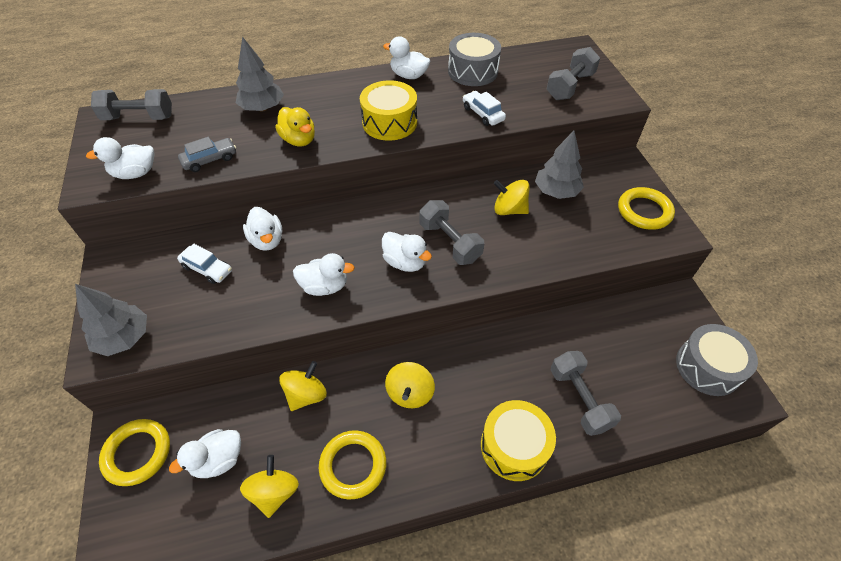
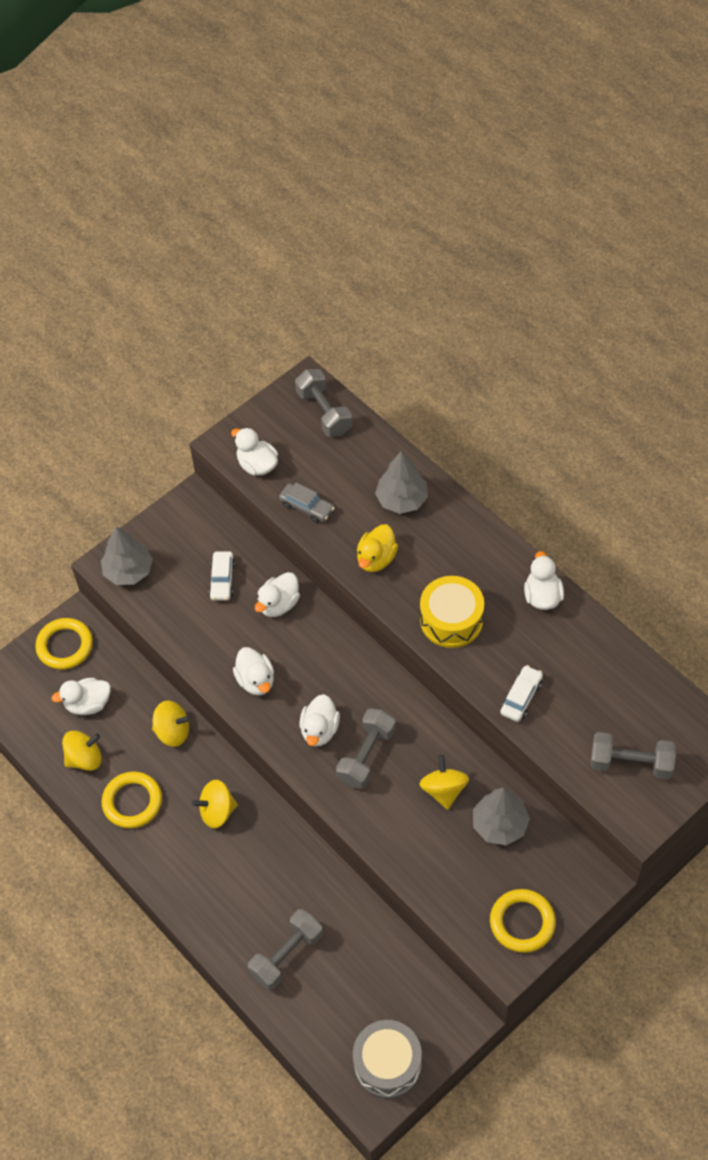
camera: 65 degrees right, 5 degrees up
(218, 460) = (88, 704): white duck -> white duck turned 45 degrees counterclockwise
(473, 71) = (593, 654): grey drum -> none
(514, 446) = (212, 917): yellow drum -> none

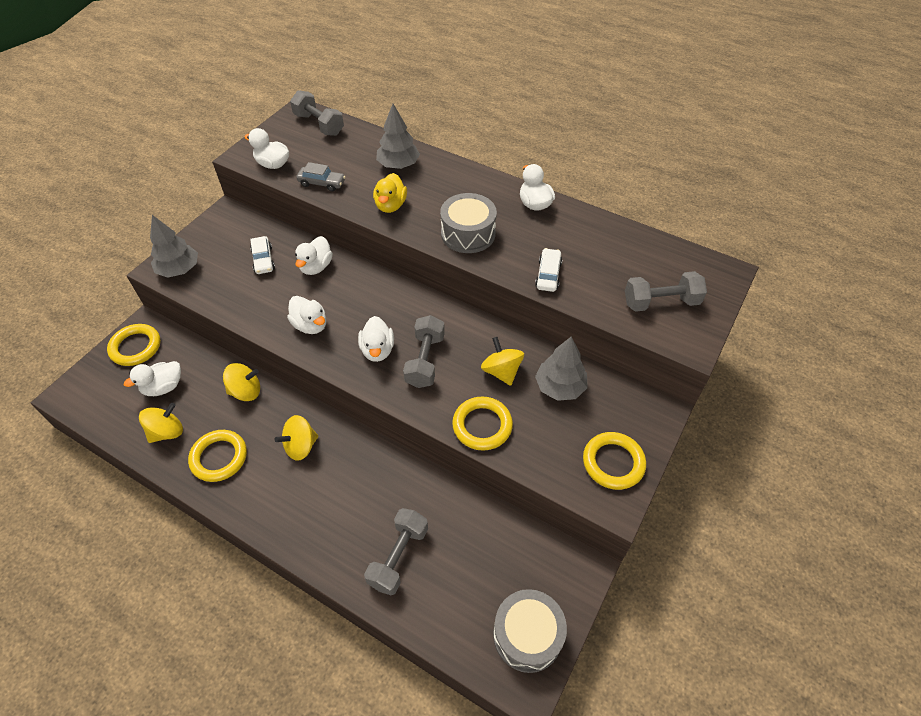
camera: 20 degrees left, 5 degrees down
(403, 846) = (482, 425): none -> yellow ring
(451, 620) = (468, 233): yellow drum -> grey drum

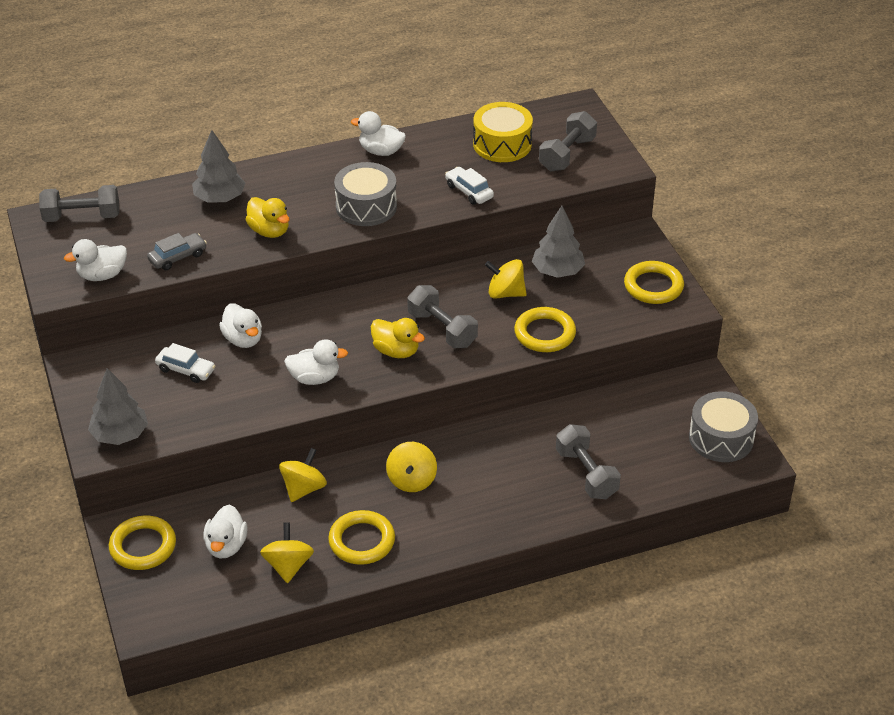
camera: 50 degrees left, 10 degrees down
(377, 350) = (396, 351): white duck -> yellow duck
(623, 259) = (502, 144): none -> yellow drum

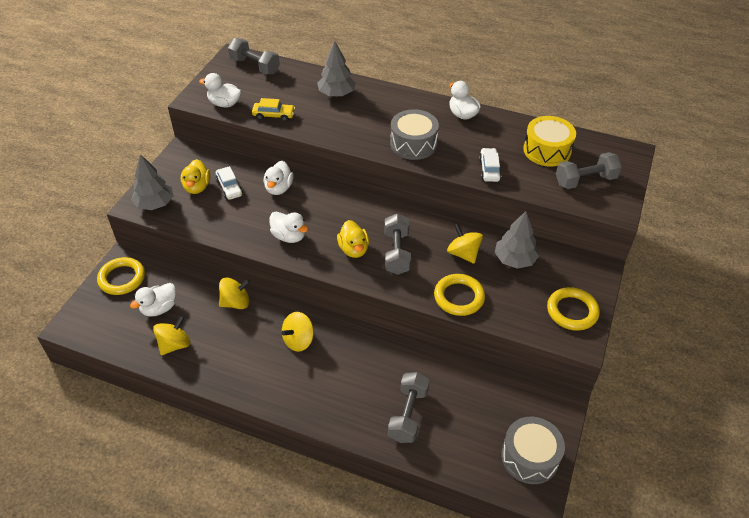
camera: 40 degrees right, 5 degrees up
(178, 257) = (274, 115): grey car -> yellow car
(269, 231) = (340, 128): yellow duck -> yellow duck (197, 187)
(362, 541) = (228, 359): yellow ring -> none

